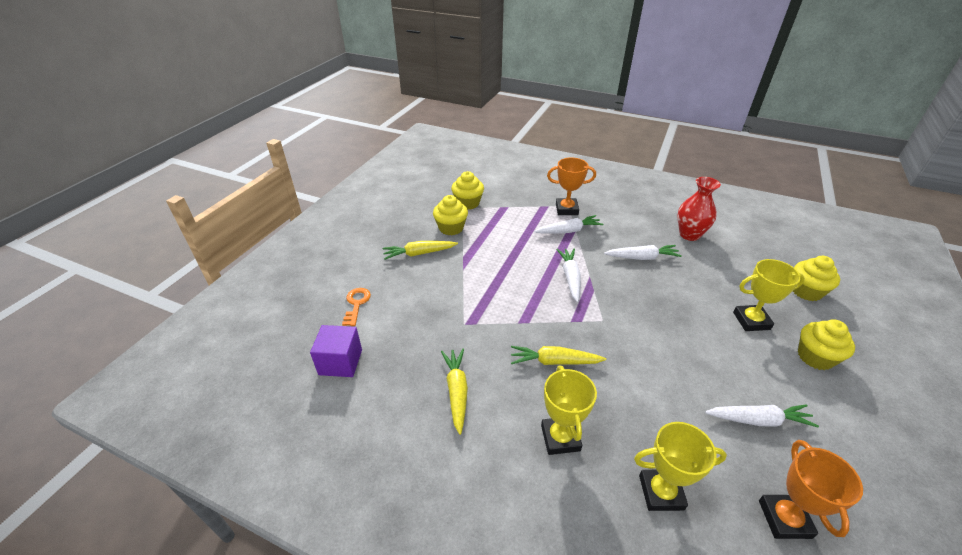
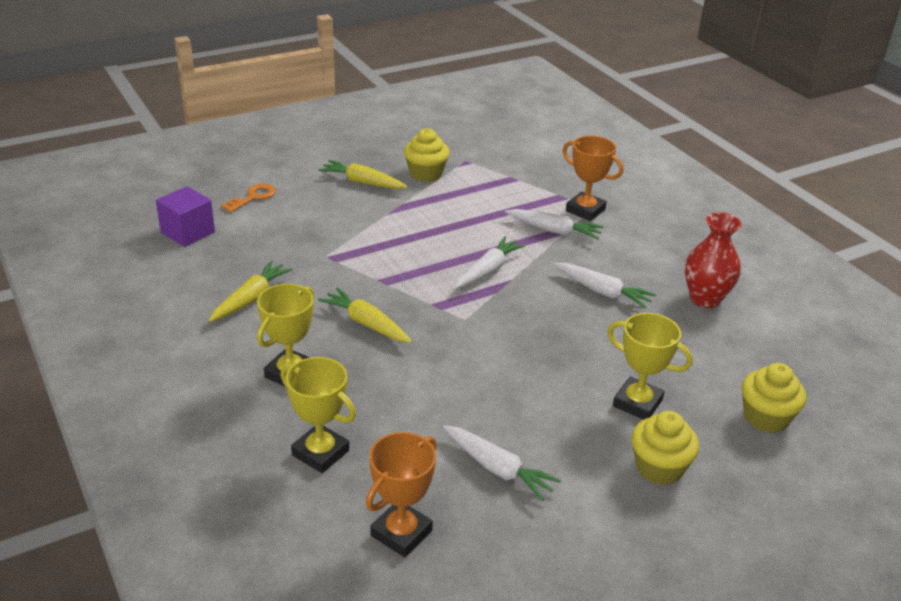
camera: 35 degrees right, 5 degrees down
(468, 203) = (477, 158): yellow cupcake -> none

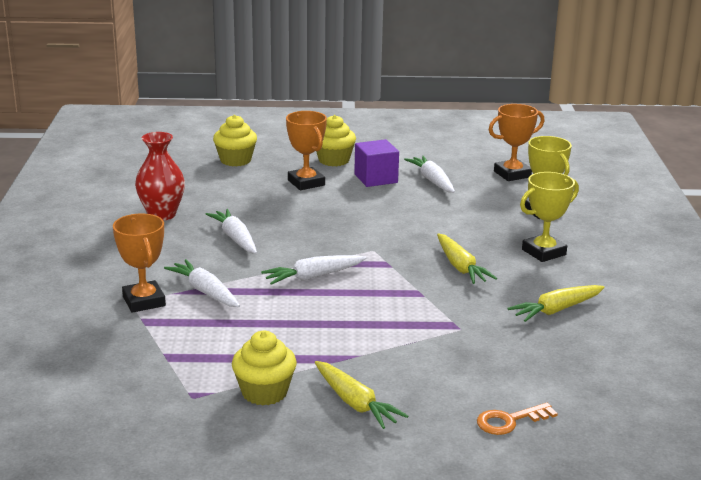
camera: 150 degrees left, 10 degrees down
(188, 232) = (606, 395): purple cube -> purple cube (376, 178)
(637, 403) = (306, 183): yellow trophy -> orange trophy

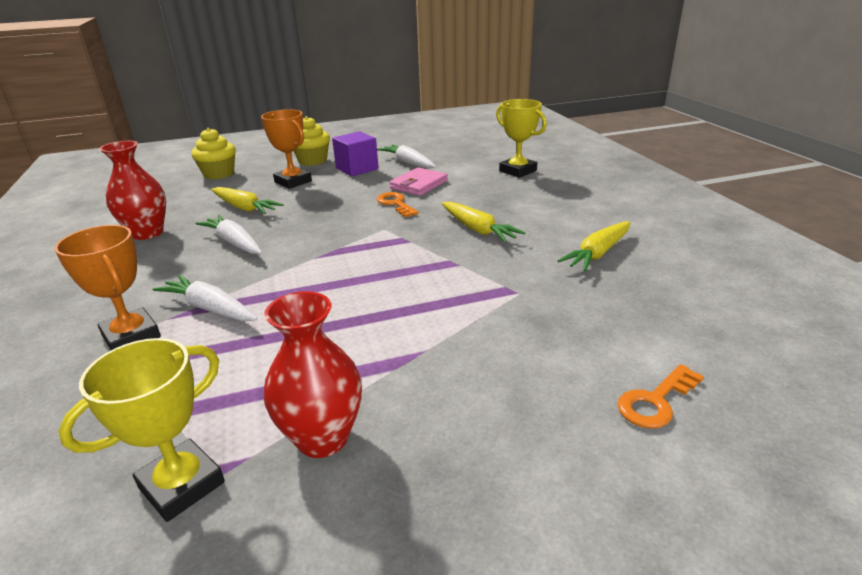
camera: 15 degrees left, 5 degrees up
(264, 392) = (322, 438): yellow cupcake -> red vase
(313, 276) = (332, 267): white carrot -> none
(355, 403) = (452, 424): yellow carrot -> yellow carrot (244, 208)
(396, 226) = (395, 204): none -> orange key
(430, 209) = (419, 184): none -> pink wallet
(512, 174) = (472, 148): orange trophy -> none
(544, 252) = (544, 203): yellow trophy -> yellow trophy (182, 485)

